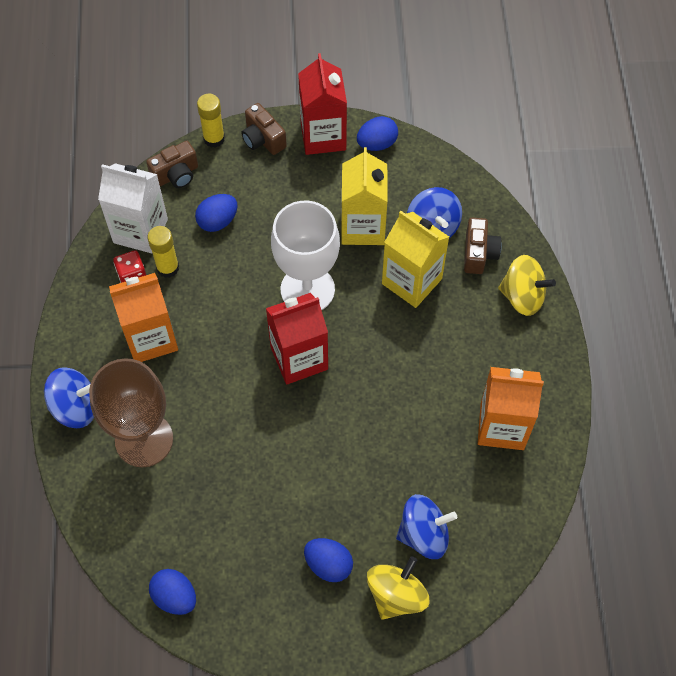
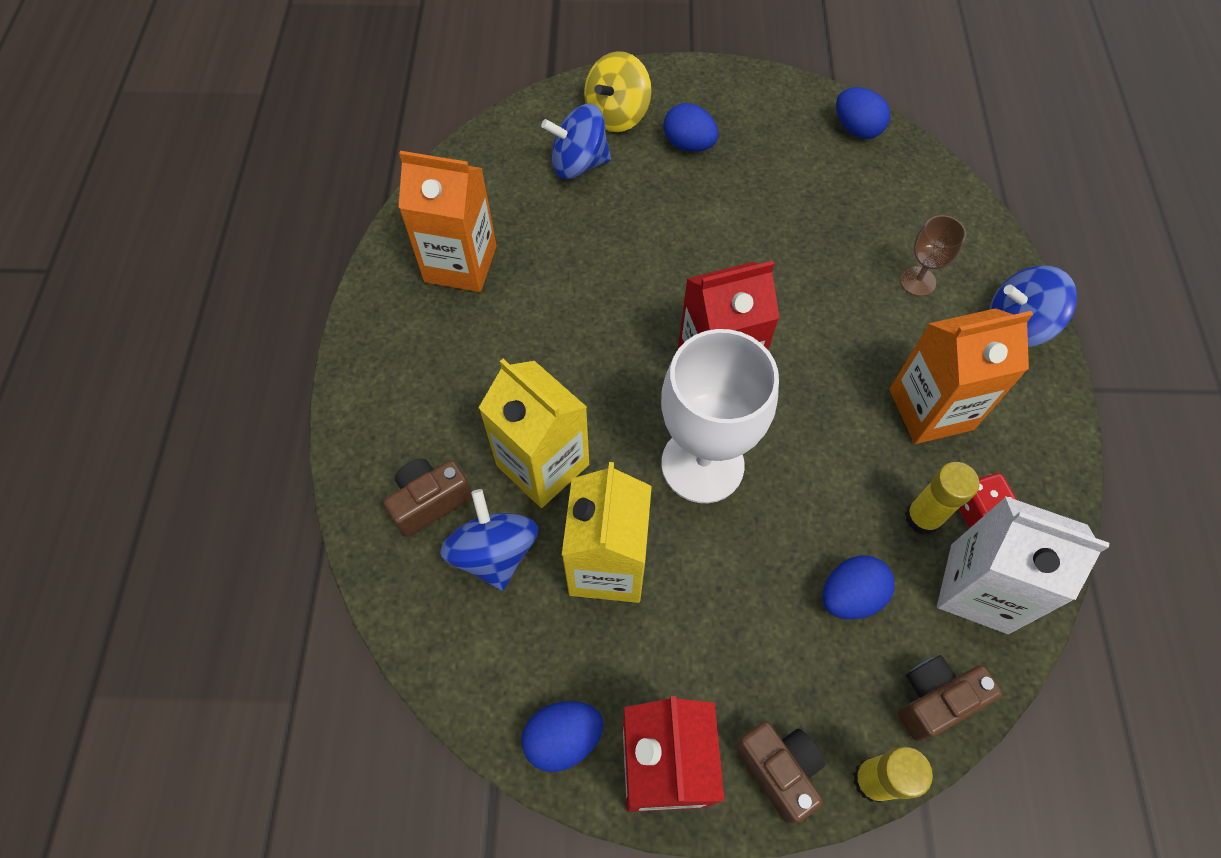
camera: 175 degrees left, 0 degrees up
(144, 440) = (917, 281): brown goblet -> brown goblet, size x0.48
(479, 253) = (430, 501): brown camera -> brown camera turned 45 degrees clockwise
(522, 296) = (383, 428): yellow spinning top -> none

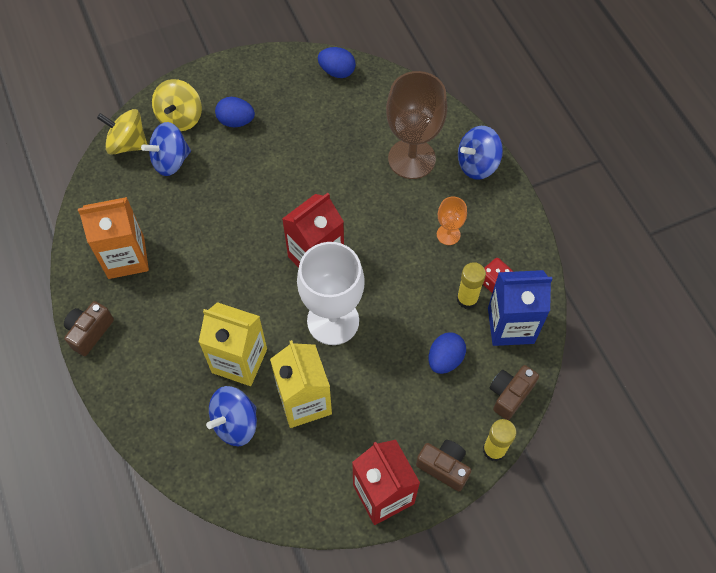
camera: 25 degrees left, 0 degrees up
(430, 501) = (182, 411): brown camera -> brown camera (90, 332)
(494, 552) = (235, 423): blue spinning top -> blue spinning top turned 90 degrees counterclockwise
(534, 124) = (128, 144): none -> yellow spinning top
(563, 738) = (323, 505): blue egg -> none
(917, 281) = (411, 159): brown goblet -> brown goblet, size x2.09
(931, 409) = (448, 234): orange carton -> orange goblet
(978, 588) = (510, 325): white carton -> blue carton

